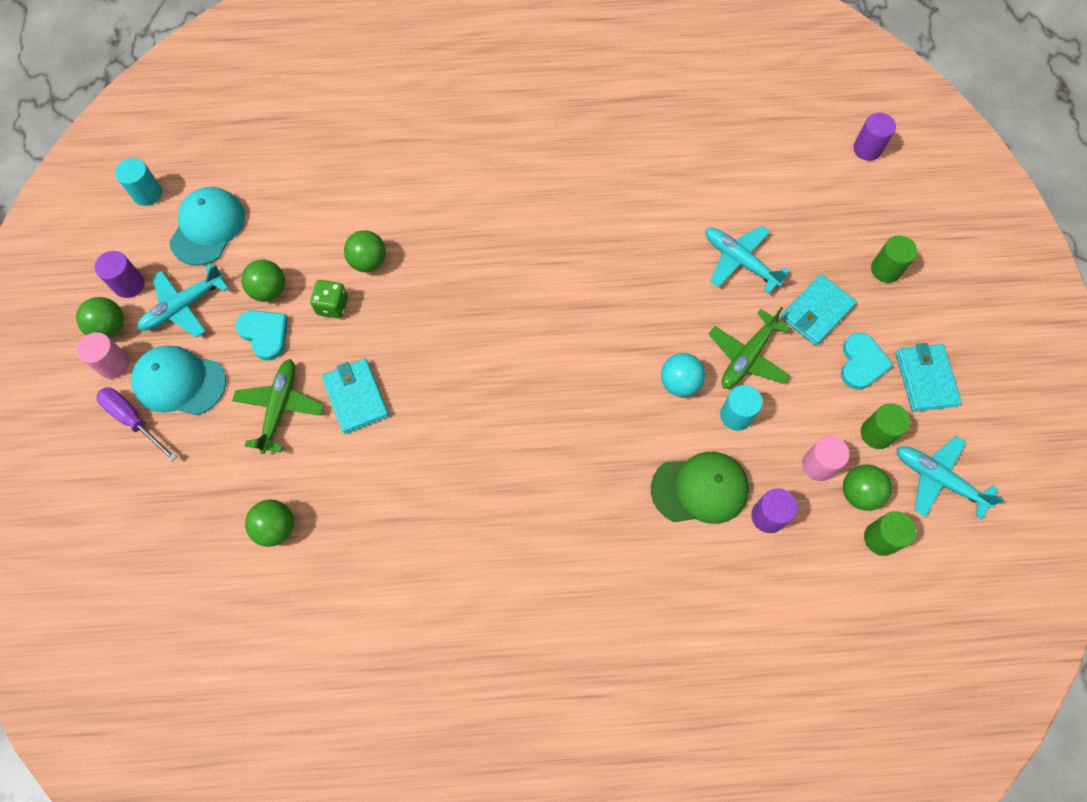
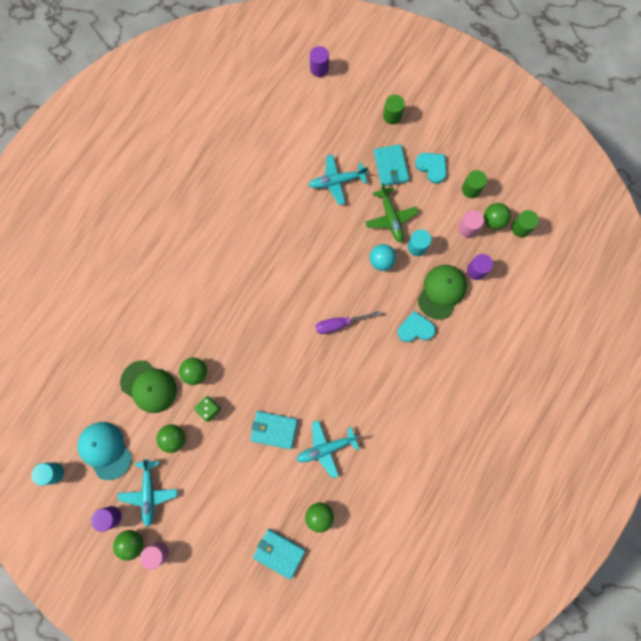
camera: 55 degrees left, 10 degrees up
(133, 420) = (202, 559): purple screwdriver -> purple screwdriver (340, 324)
(179, 382) = (196, 521): turquoise cap -> none
(265, 334) = (200, 457): turquoise heart -> turquoise heart (415, 329)
(280, 408) = (252, 474): green plane -> none
(316, 223) = (149, 386): none -> green cap
(925, 379) = (460, 145): turquoise wallet -> turquoise wallet (279, 553)
(938, 479) = (511, 180): turquoise plane -> turquoise plane (326, 448)

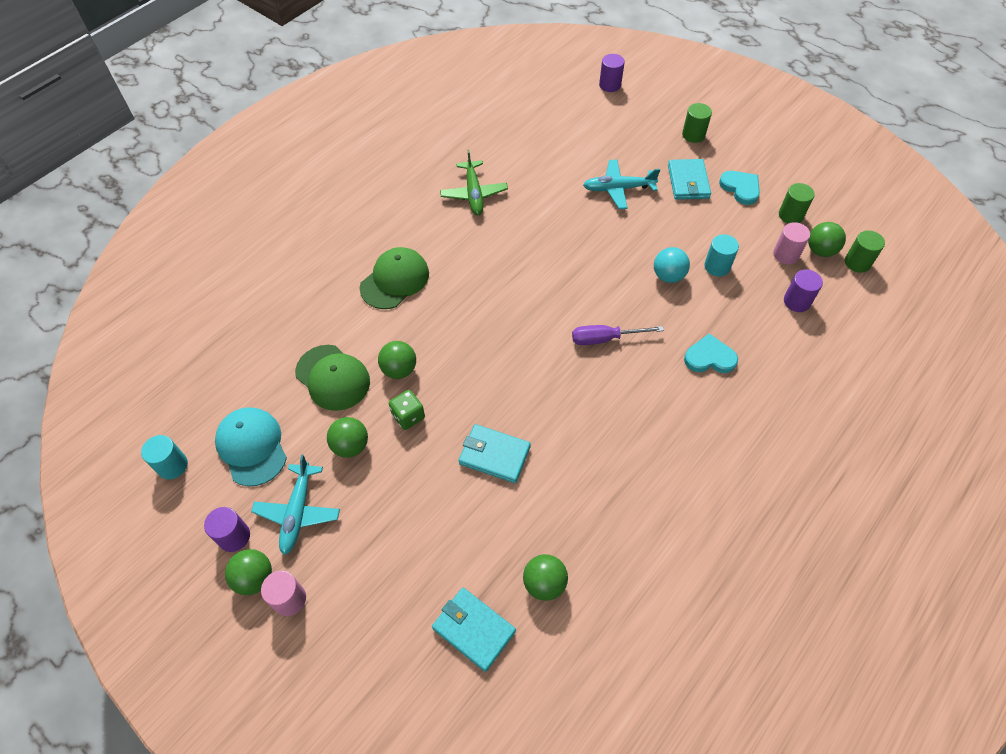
camera: 10 degrees right, 20 degrees down
(326, 448) = (567, 490): turquoise plane -> none
(390, 217) = (684, 232): green plane -> green plane (474, 193)
(442, 292) = (748, 319): green cap -> green cap (395, 280)

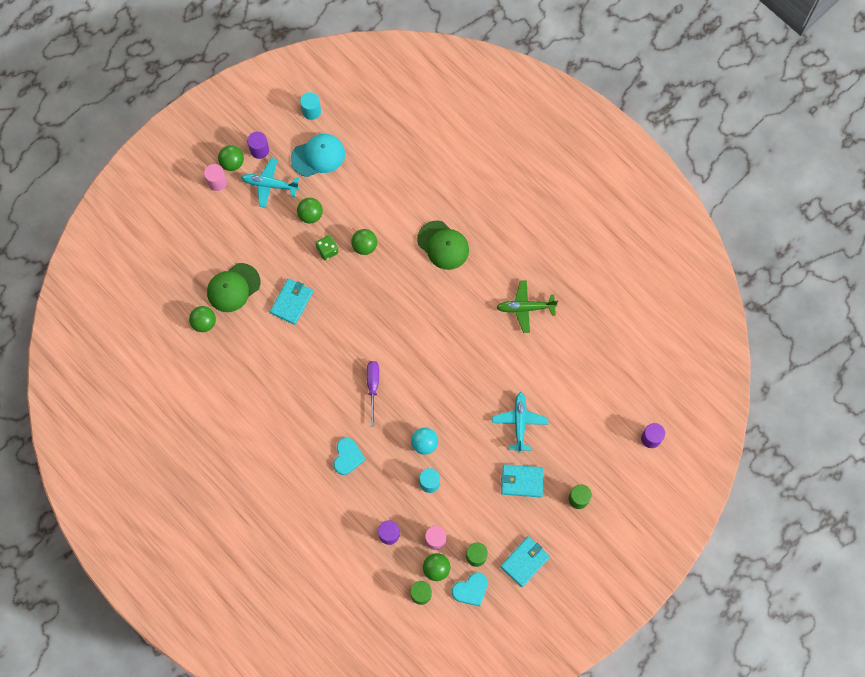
camera: 95 degrees right, 15 degrees up
(333, 377) = (364, 203): green cap -> green cap (233, 287)
(473, 629) = (184, 281): turquoise wallet -> turquoise wallet (525, 561)
(740, 188) = (510, 523): turquoise heart -> turquoise heart (471, 590)

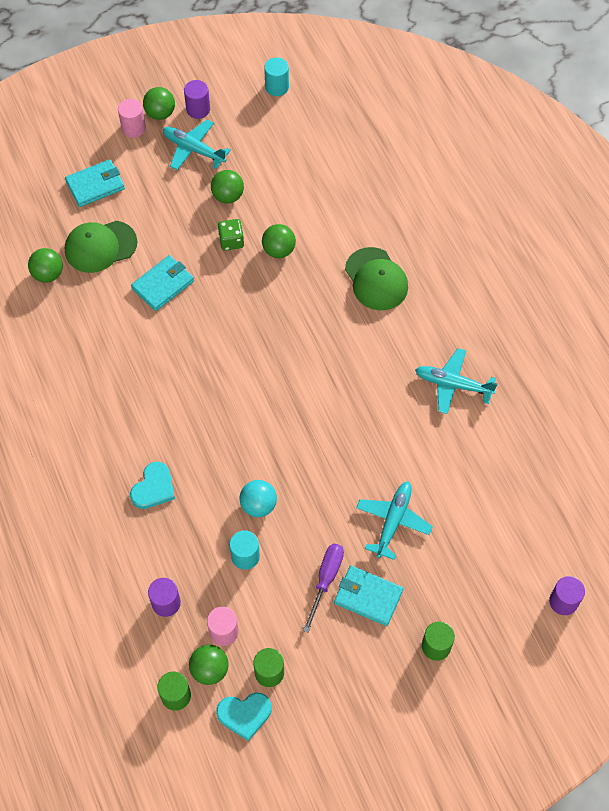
camera: 20 degrees right, 10 degrees down
(318, 156) = (264, 136): turquoise cap -> none
(373, 387) = (221, 414): purple screwdriver -> purple screwdriver (325, 580)
(525, 308) = (453, 384): green plane -> turquoise plane
(525, 561) = (332, 703): turquoise wallet -> turquoise wallet (95, 185)

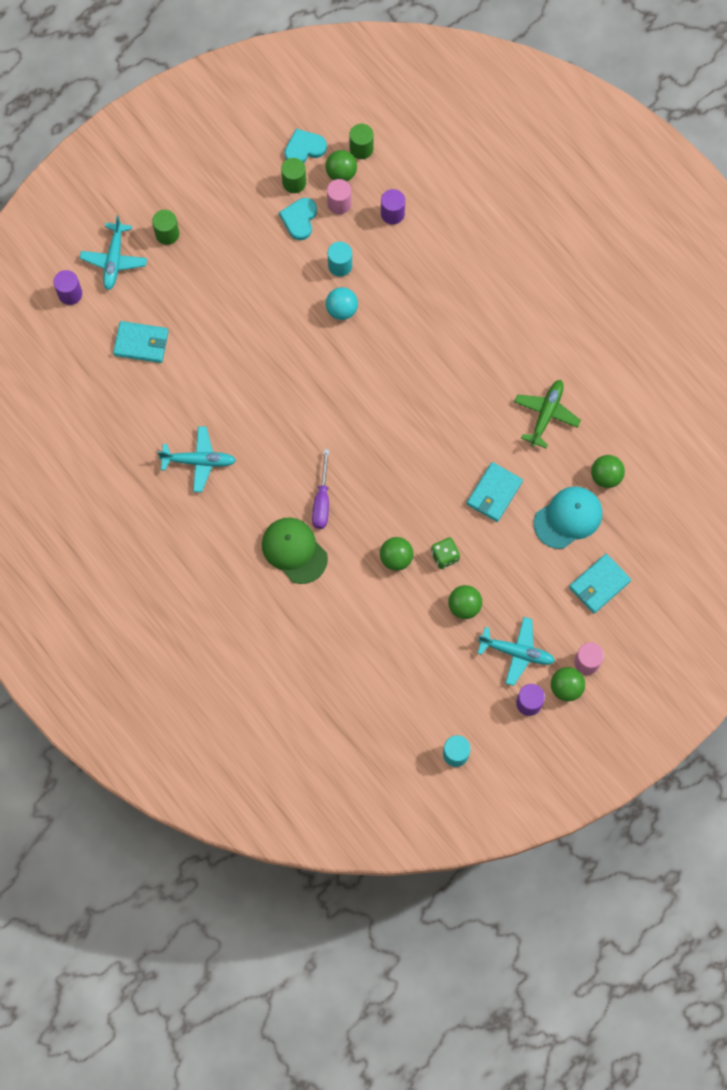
camera: 165 degrees right, 10 degrees up
(82, 344) = (546, 415): none -> green plane
(100, 246) = (568, 518): green cap -> turquoise cap
(153, 488) = (435, 302): turquoise heart -> turquoise heart (299, 219)
(325, 580) = (268, 263): purple screwdriver -> purple screwdriver (322, 501)
(368, 596) = (230, 258): turquoise wallet -> turquoise wallet (141, 343)
(393, 521) = (224, 324): turquoise plane -> turquoise plane (114, 259)

